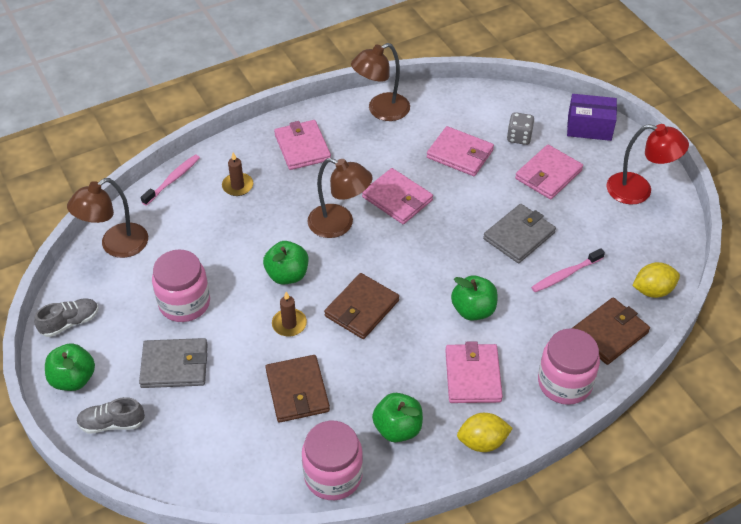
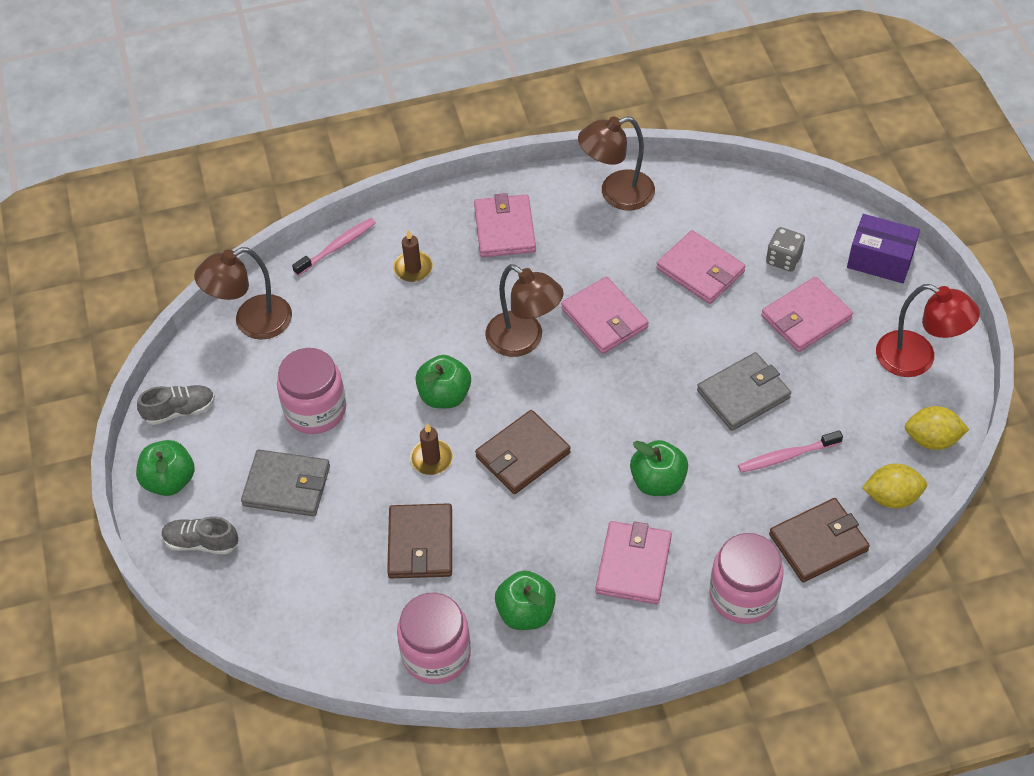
camera: 15 degrees right, 5 degrees up
(482, 442) = (621, 649): yellow lemon -> yellow lemon (931, 439)

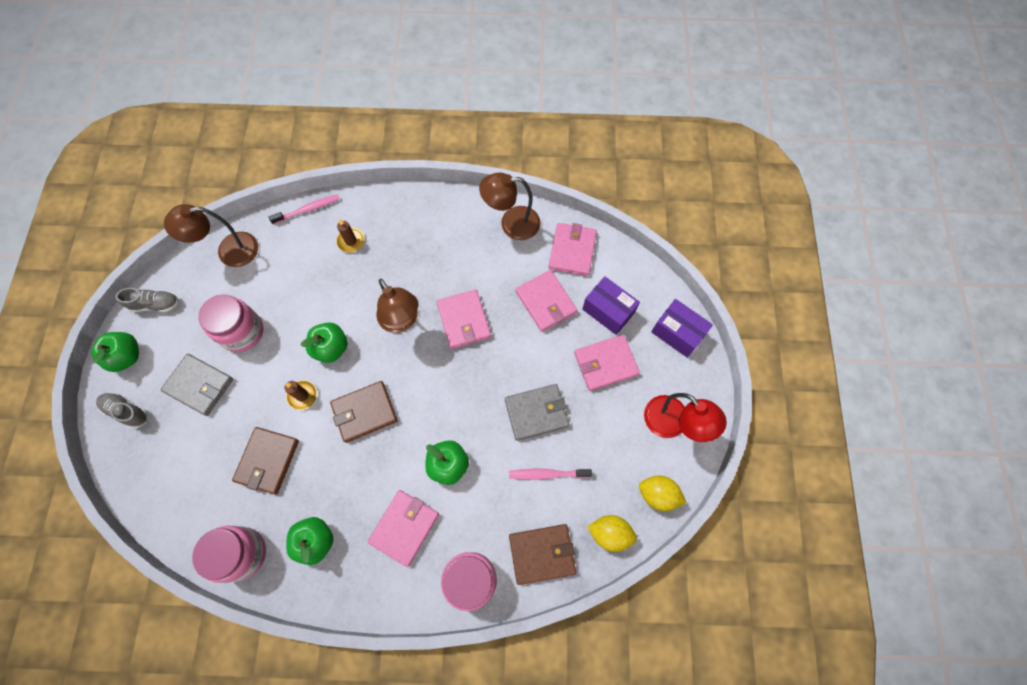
camera: 15 degrees right, 15 degrees up
(504, 229) = (424, 229): pink wallet -> pink wallet (572, 251)
(783, 259) = (608, 311): grey dice -> purple box

